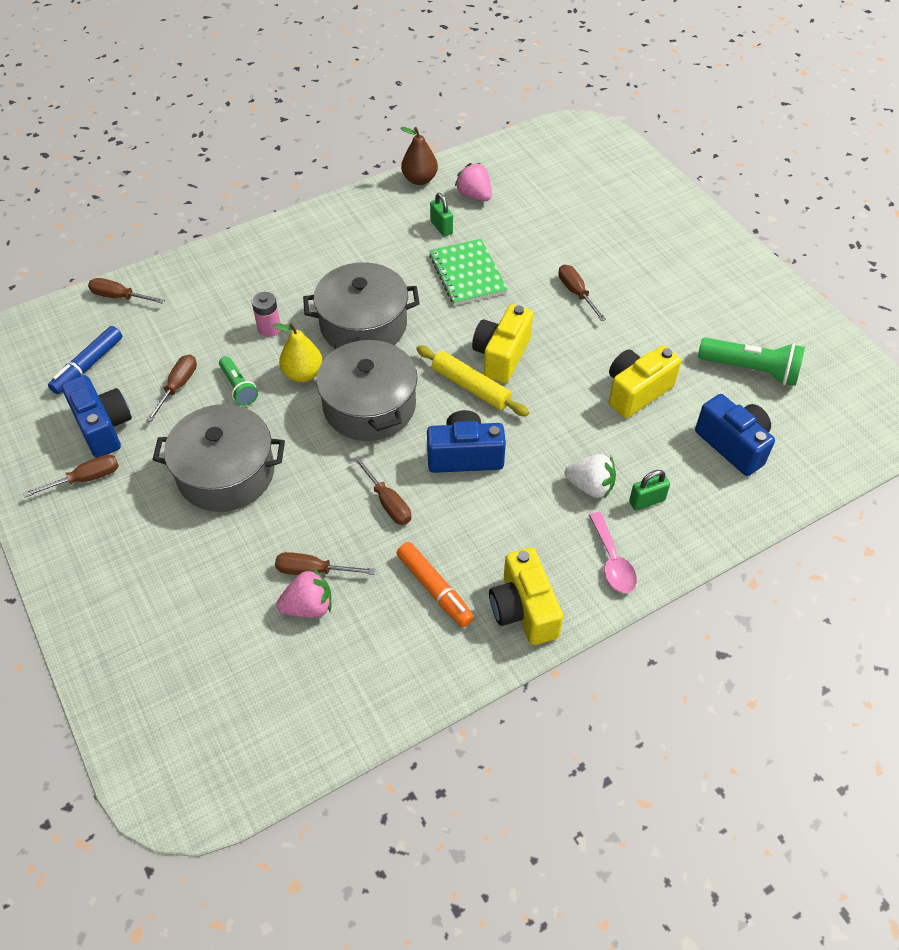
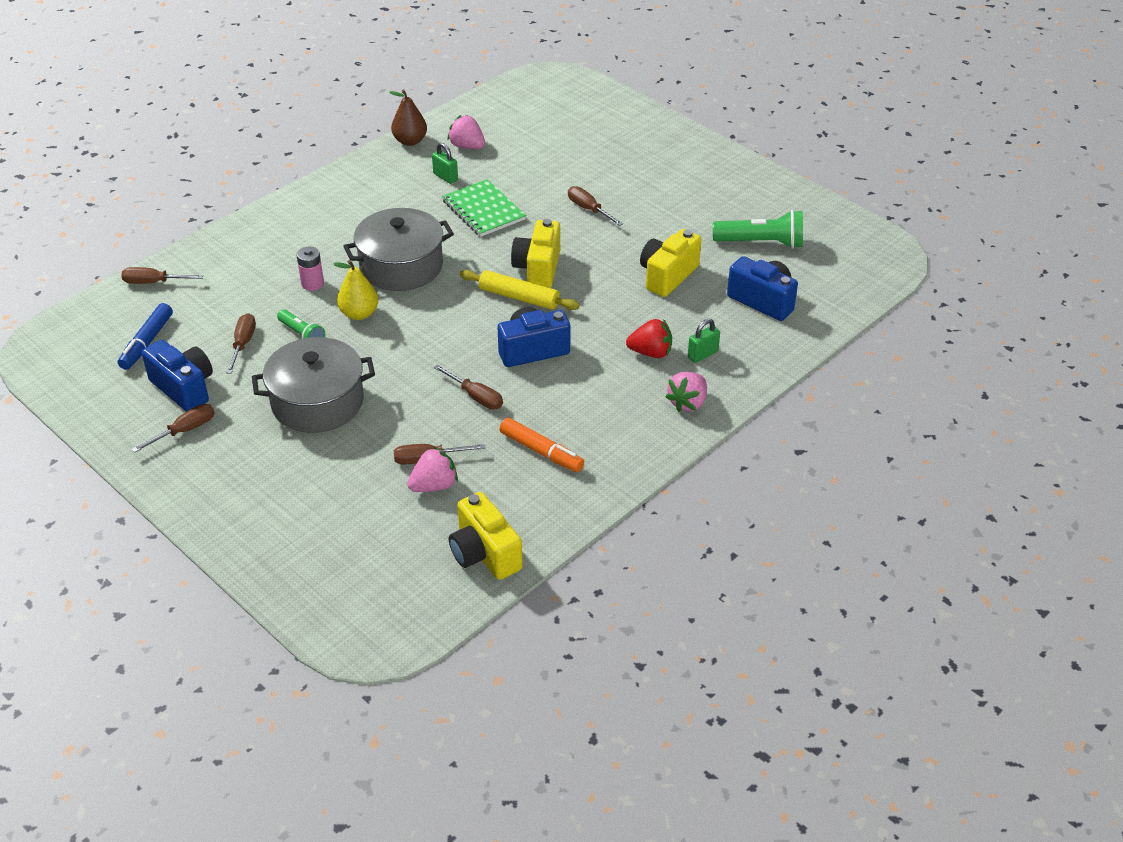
camera: 15 degrees left, 10 degrees down
(369, 406) = (431, 328): grey pot -> none
(523, 610) = (624, 451): yellow camera -> yellow camera (484, 553)
(590, 486) = (651, 352): white strawberry -> red strawberry
(612, 561) = (687, 403): pink spoon -> pink strawberry

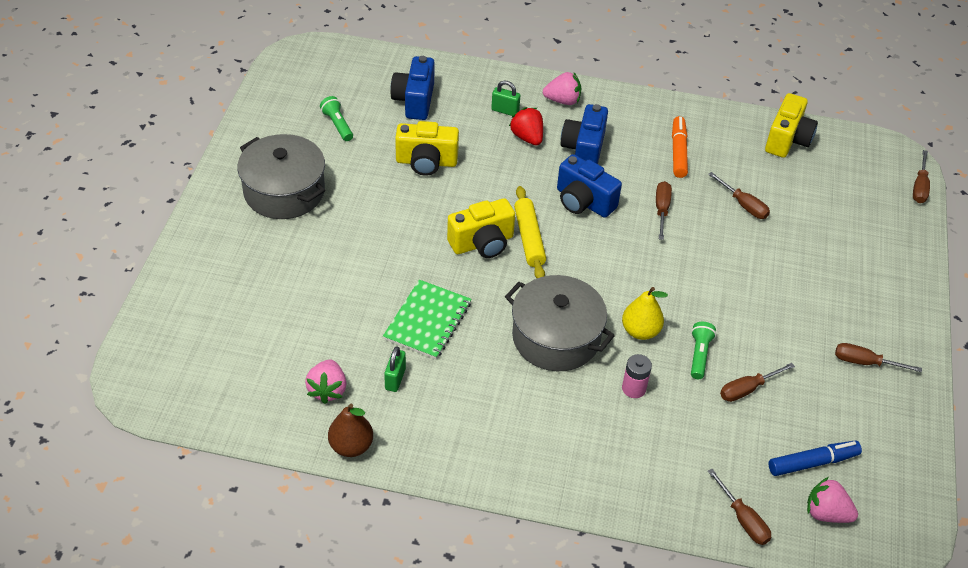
camera: 125 degrees left, 5 degrees up
(184, 388) = (829, 395): blue camera -> blue camera (584, 149)
(317, 402) = (756, 298): grey pot -> grey pot (284, 191)
(434, 485) = (762, 190): pink strawberry -> pink strawberry (826, 513)
(588, 209) = (369, 247): brown screwdriver -> brown screwdriver (919, 187)
(761, 242) = (337, 125): green flashlight -> green flashlight, size x0.60

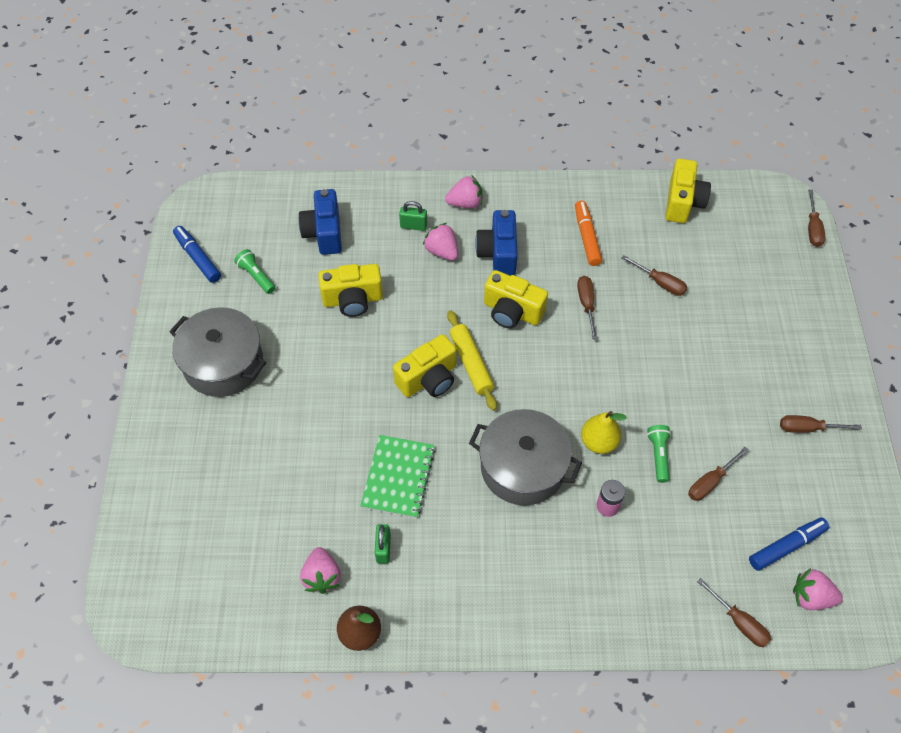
camera: 10 degrees left, 10 degrees up
(285, 99) = (198, 258): none -> blue marker
(527, 137) = (442, 251): red strawberry -> pink strawberry
(583, 202) = (512, 312): blue camera -> yellow camera

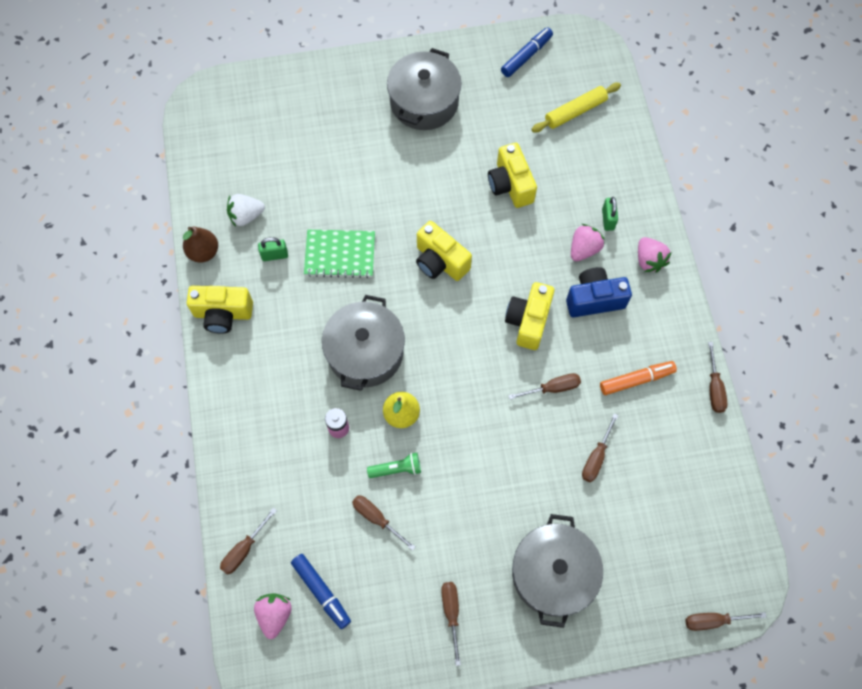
camera: 80 degrees right, 10 degrees up
(256, 276) = (518, 104): green flashlight -> none
(322, 576) = (246, 216): pink strawberry -> white strawberry
(324, 233) = (579, 146): blue camera -> none
(471, 364) = (463, 294): yellow rolling pin -> yellow rolling pin (575, 112)
(602, 182) = (714, 388): none -> brown screwdriver
(682, 202) = (710, 474): yellow camera -> yellow camera (223, 314)
(770, 337) = (553, 574): none -> grey pot

